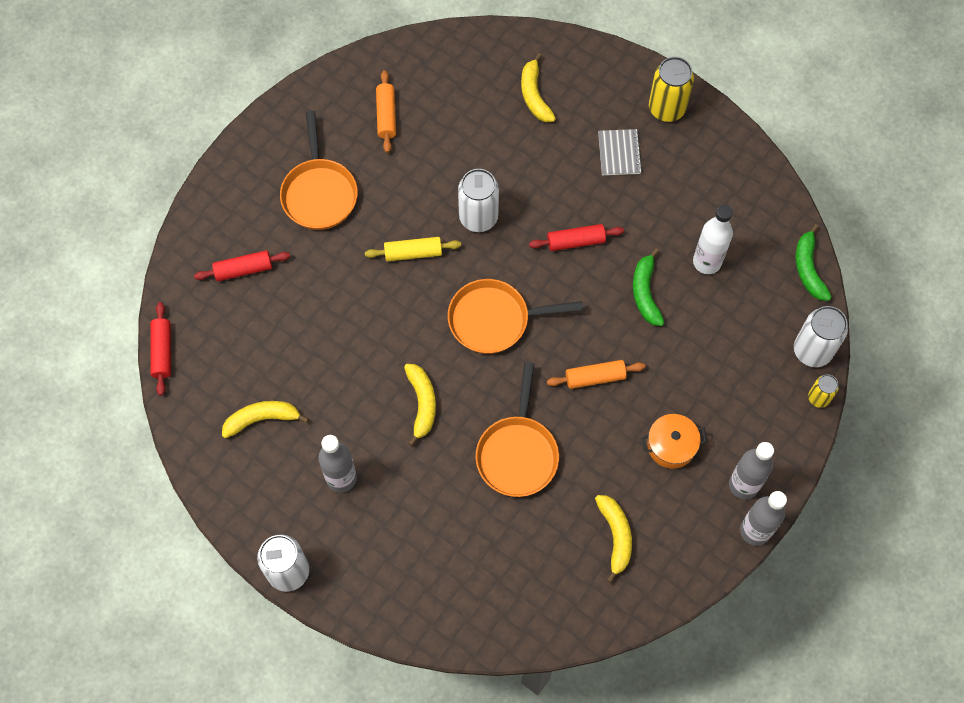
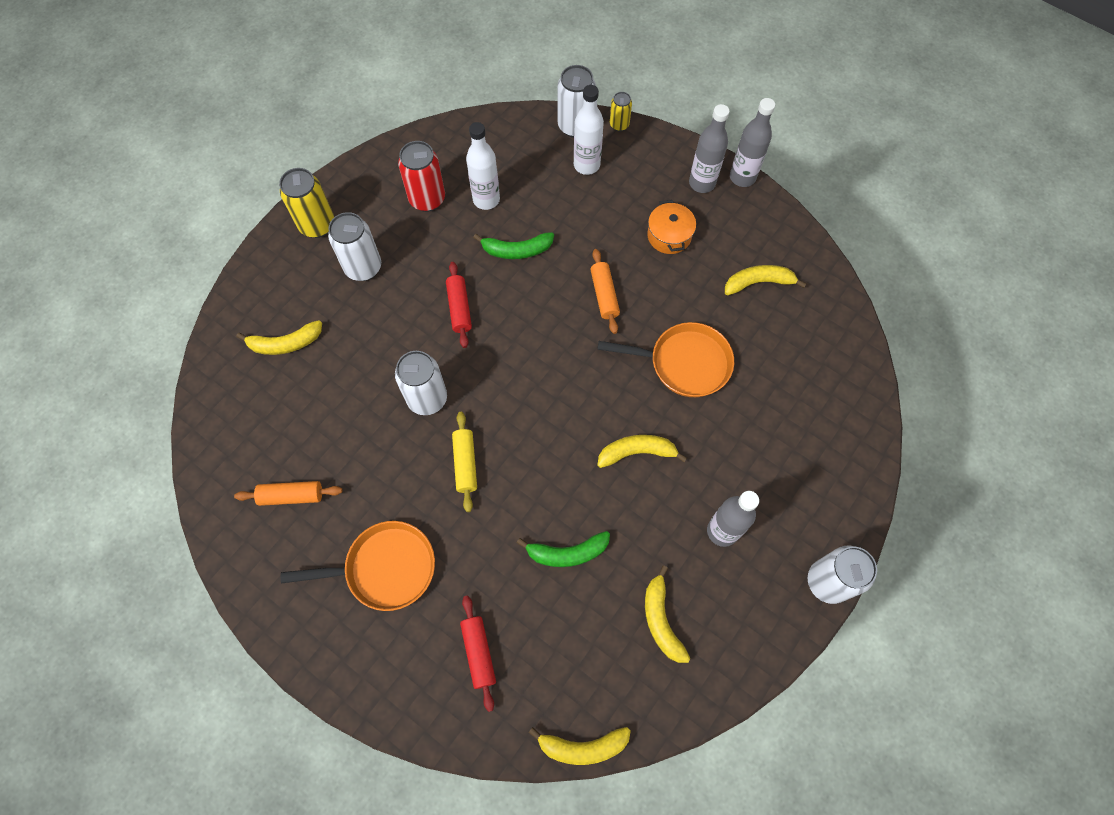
camera: 90 degrees left, 0 degrees up
(162, 351) = (582, 746): red rolling pin -> yellow banana
(494, 320) = (544, 383): orange pan -> none
(619, 153) = (363, 267): grey notebook -> white can
(704, 206) = (427, 199): none -> red can
(759, 362) = (586, 165): none -> white bottle
(808, 269) = (496, 123): green banana -> green banana (567, 553)

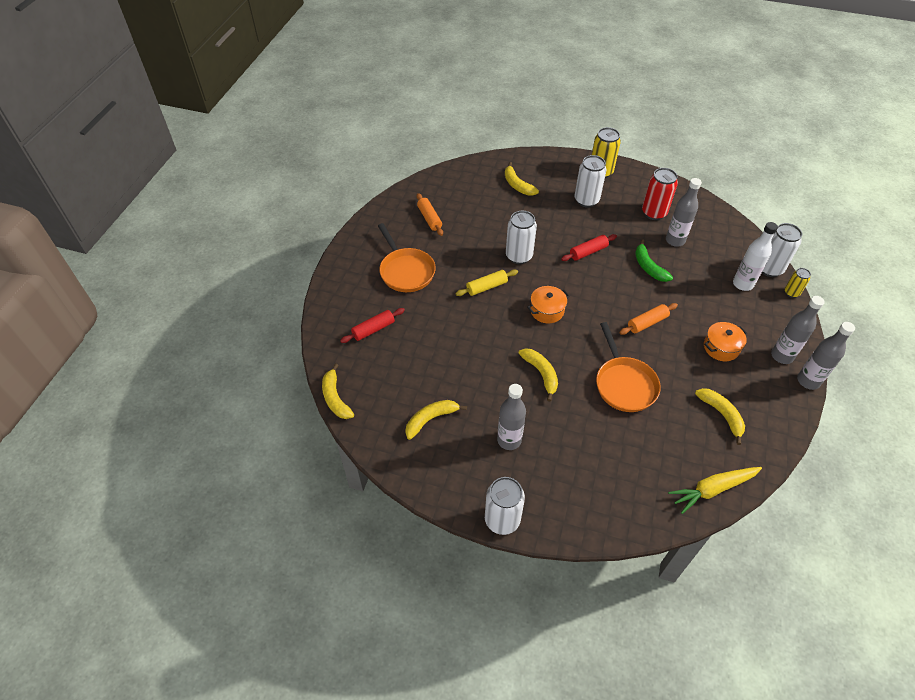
camera: 70 degrees right, 15 degrees down
(486, 199) = (675, 240): white bottle -> grey bottle
(538, 403) = (547, 310): none -> orange pot
(567, 553) = (453, 355): green banana -> none
(846, 339) = (712, 489): none -> yellow carrot

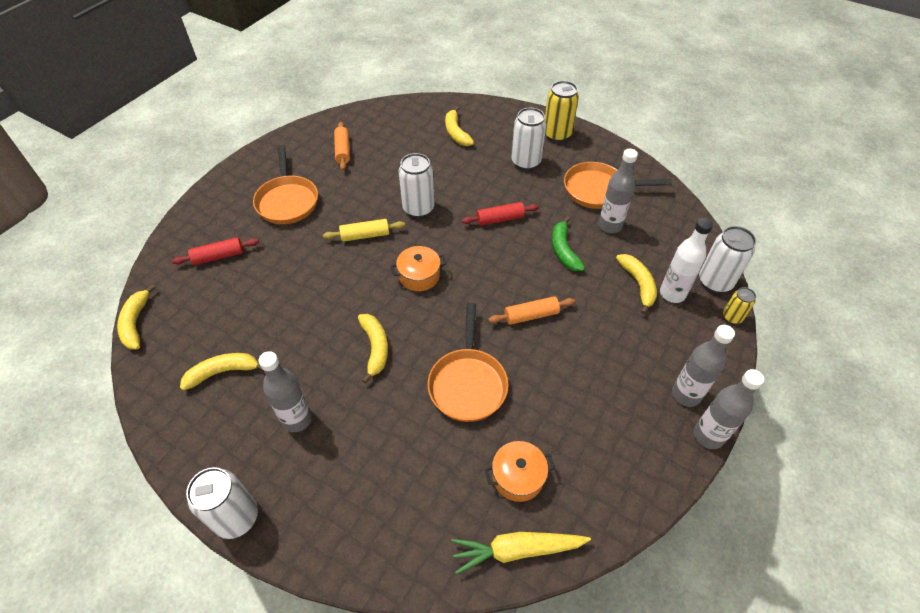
camera: 15 degrees right, 0 degrees up
(654, 213) = (598, 190): red can -> orange pan
(721, 347) = (610, 366): orange pot -> orange pot (518, 477)
(721, 415) = (573, 452): yellow banana -> yellow banana (638, 284)

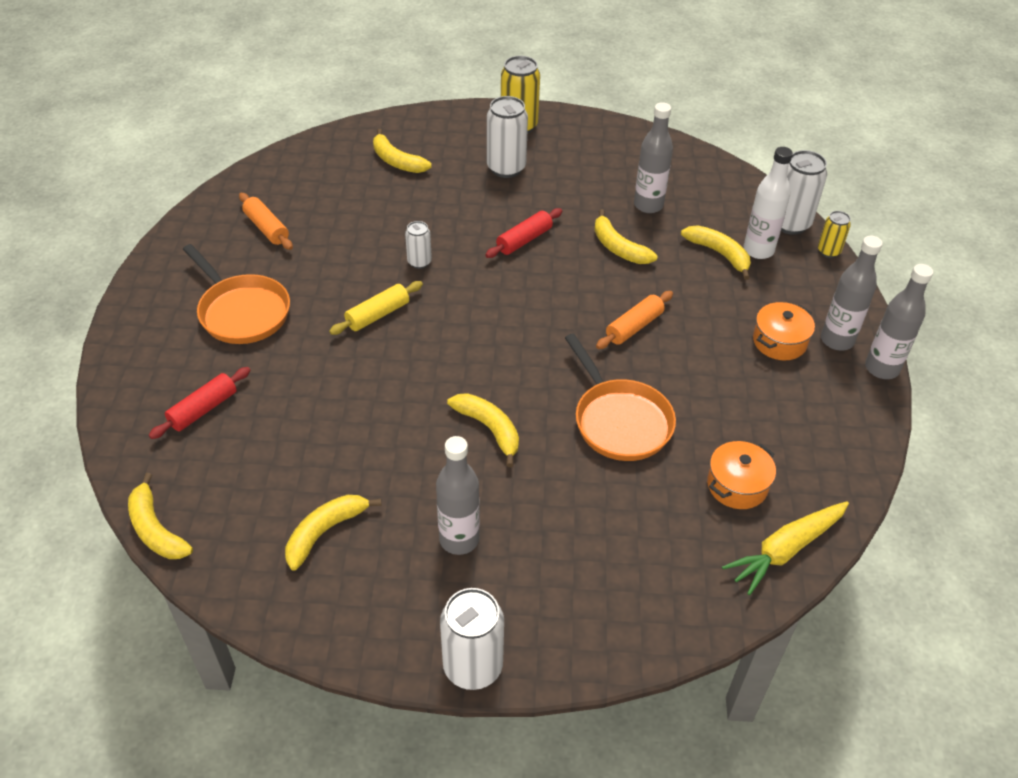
camera: 30 degrees left, 5 degrees down
(418, 209) = (419, 262): white can -> white can, size x0.56
(419, 276) = (479, 334): orange pot -> orange pot (779, 341)
(563, 250) = (618, 247): green banana -> yellow banana
(598, 190) = (609, 172): orange pan -> none

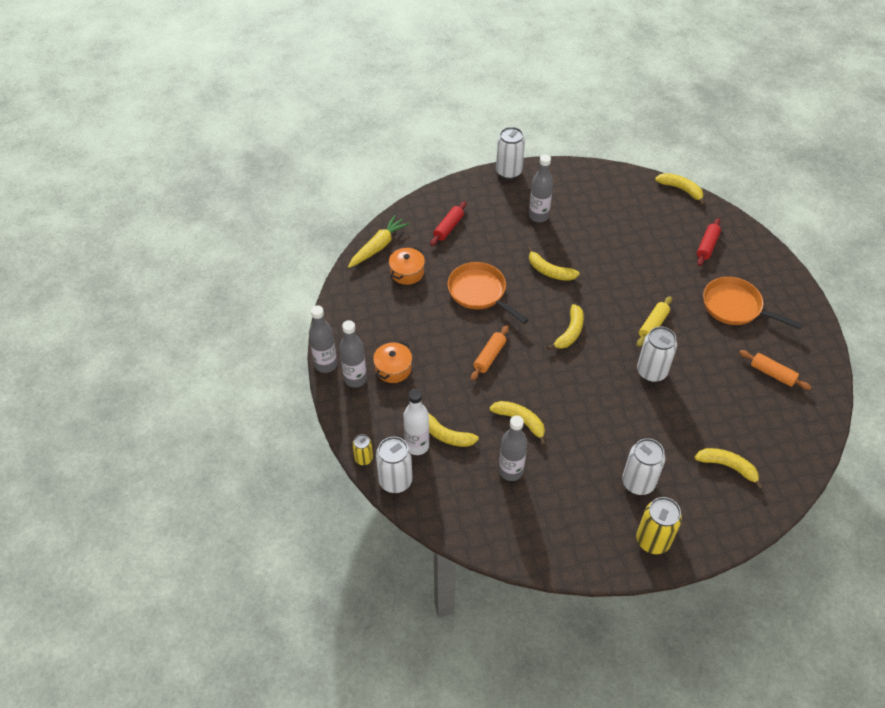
camera: 165 degrees right, 5 degrees up
(325, 532) = (603, 205): yellow banana -> yellow banana (570, 332)
(419, 262) = (651, 372): white can -> white can, size x1.78
(524, 240) = (590, 410): red rolling pin -> red rolling pin (448, 227)

